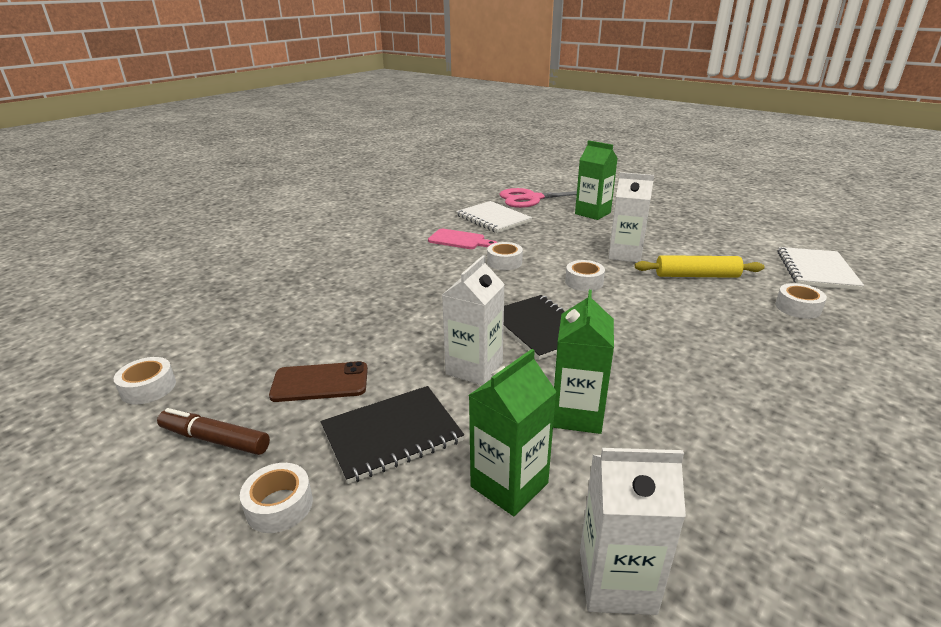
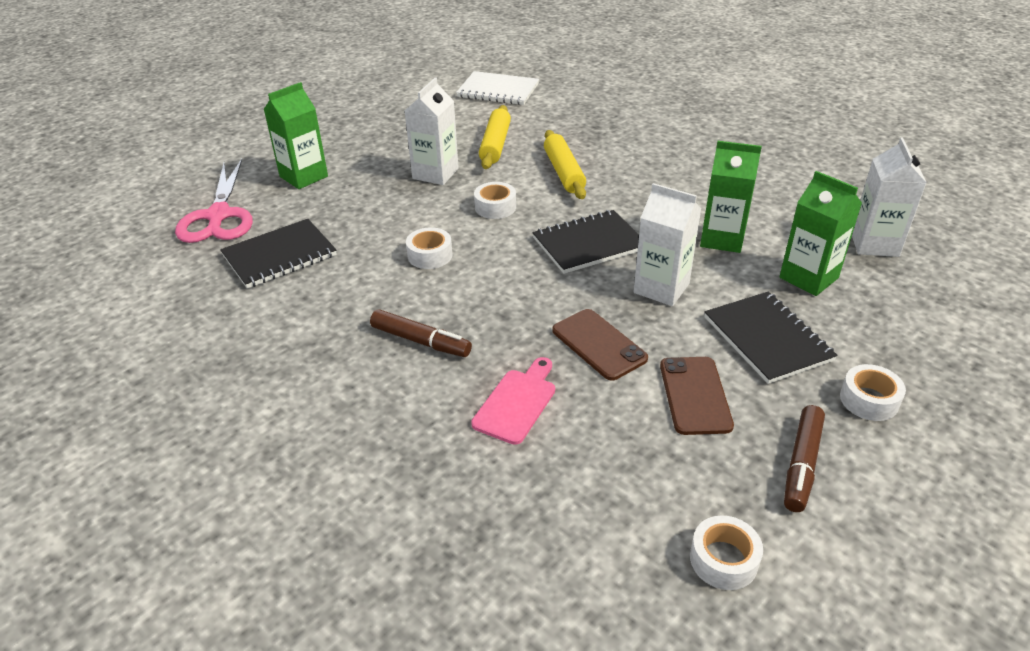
camera: 85 degrees left, 10 degrees up
(393, 335) = (599, 344): none -> brown phone
(403, 267) = (421, 341): none -> brown marker
(459, 240) = (345, 289): pink cutting board -> pink cutting board (517, 403)
(493, 219) = (279, 255): white notebook -> black notebook
(667, 312) = (564, 172): none -> yellow rolling pin
(798, 307) = (562, 115): white tape -> none

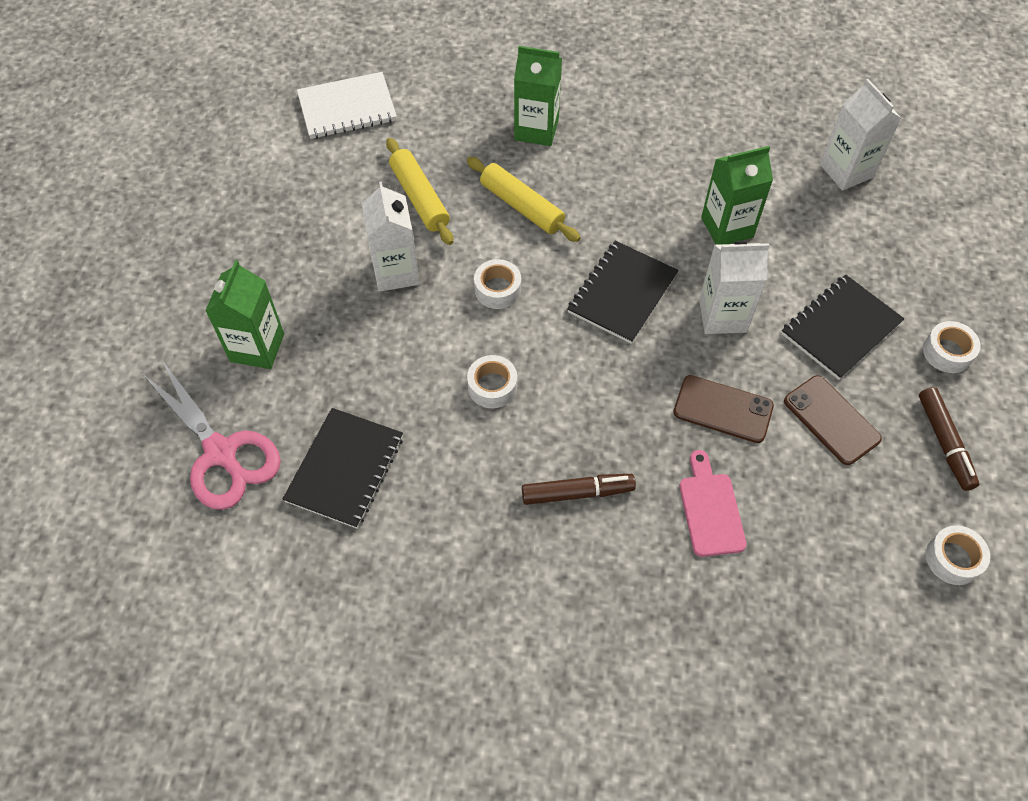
camera: 35 degrees left, 20 degrees up
(767, 339) = (840, 328): black notebook -> black notebook turned 75 degrees counterclockwise
(808, 278) = (824, 240): green carton -> green carton (536, 130)

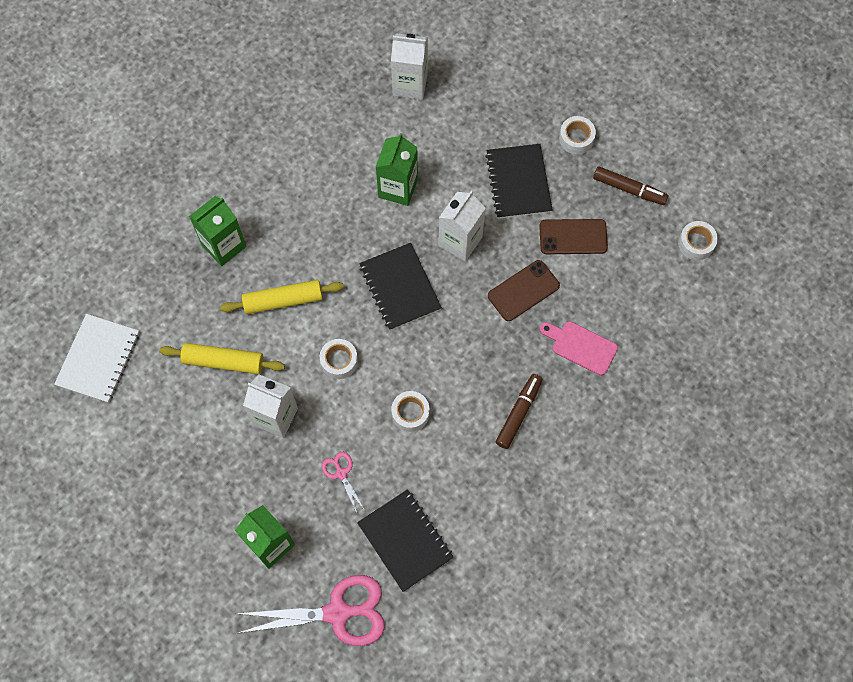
camera: 55 degrees left, 10 degrees up
(378, 364) = (341, 473): none -> pink scissors

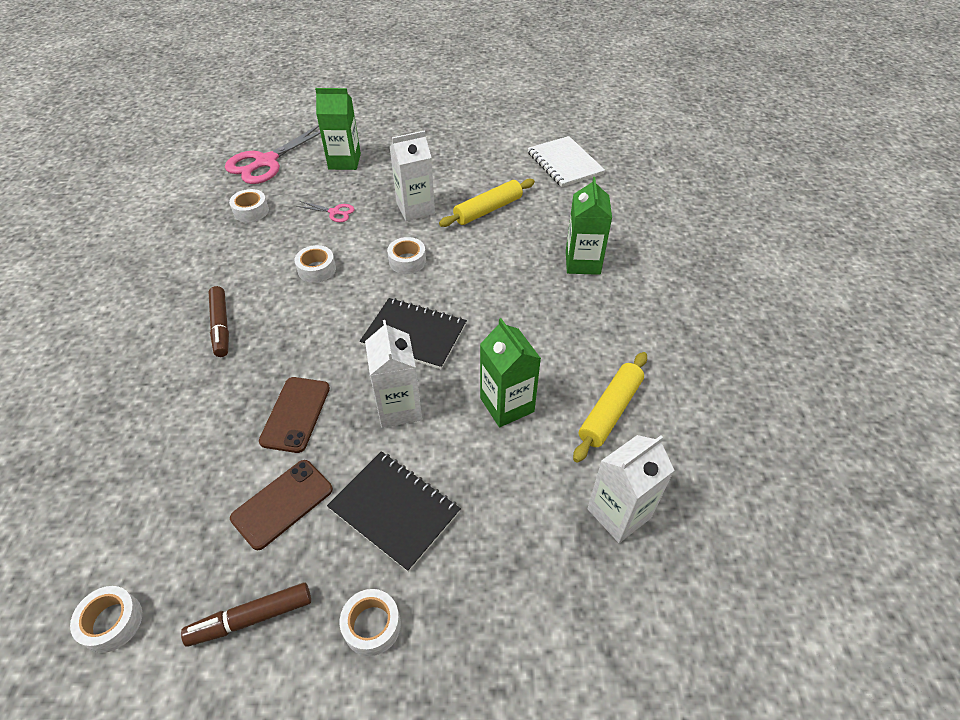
camera: 135 degrees right, 20 degrees down
(283, 300) = (494, 264): yellow rolling pin -> yellow rolling pin (610, 411)
(405, 540) = (251, 211): black notebook -> white tape
(581, 346) = (196, 411): pink cutting board -> none

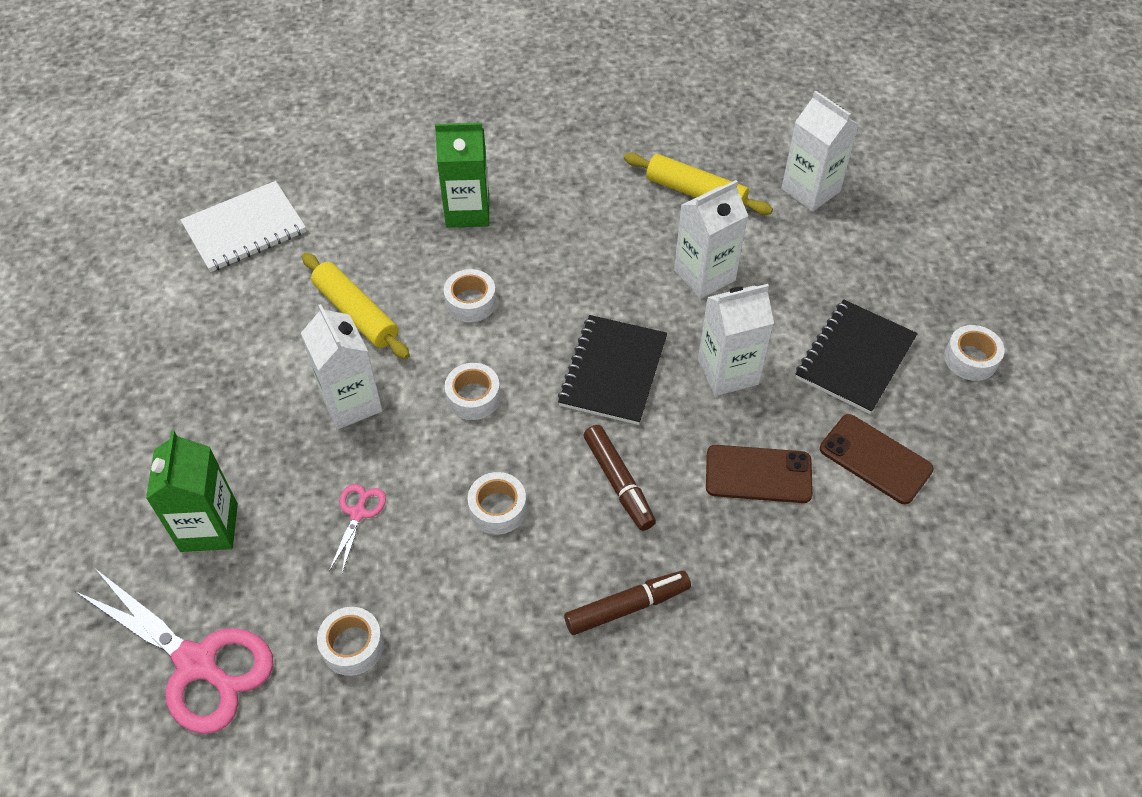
camera: 95 degrees left, 5 degrees up
(112, 622) = (1045, 579): white tape -> white tape (470, 302)
(251, 618) = (997, 456): brown marker -> brown marker (618, 482)
(507, 405) = (704, 275): green carton -> white carton

